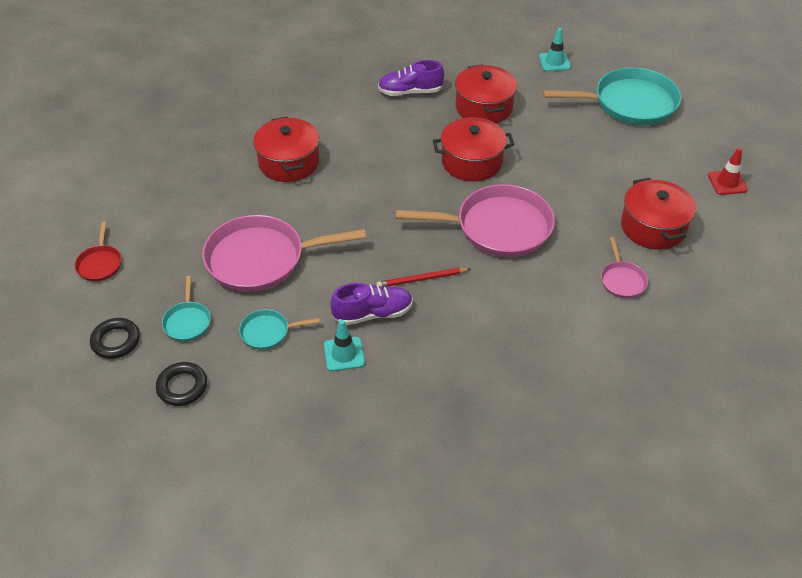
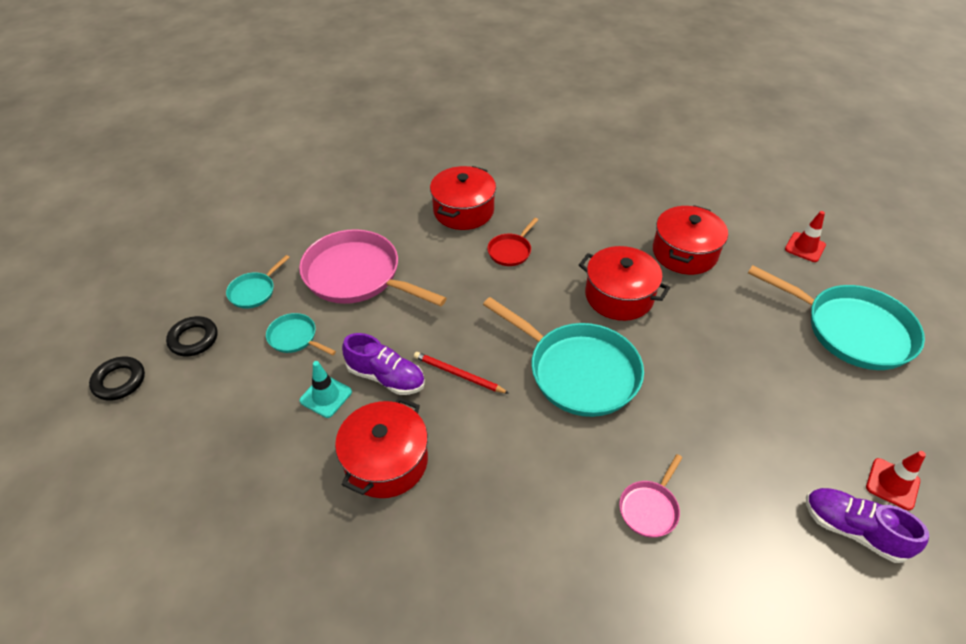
camera: 40 degrees right, 0 degrees up
(100, 264) = (253, 212): red pan -> red pan (511, 251)
(116, 341) = (197, 275): black ring -> black ring (119, 381)
(410, 92) = (628, 205): purple shoe -> purple shoe (853, 530)
(497, 227) = (578, 371): pink pan -> turquoise pan
(554, 62) = (805, 247): turquoise traffic cone -> red traffic cone
(653, 227) = (745, 475): red pot -> red pot (386, 461)

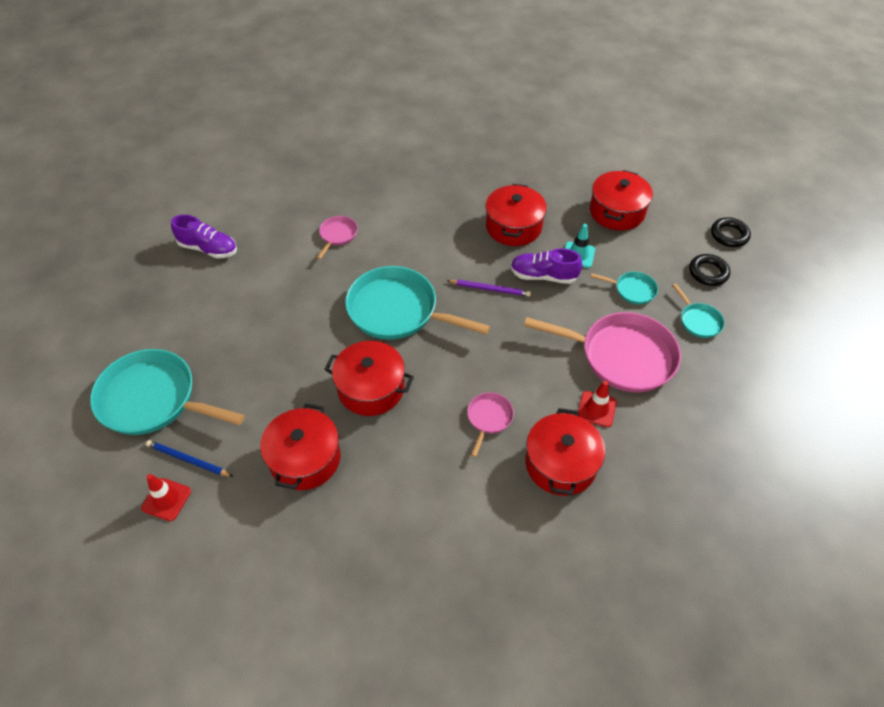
camera: 165 degrees right, 5 degrees up
(228, 452) = (616, 212): none -> red pot
(254, 291) = (698, 321): turquoise pan -> turquoise pan turned 135 degrees clockwise
(458, 374) = (490, 289): red pencil -> purple pencil
(511, 251) = (489, 418): red pan -> pink pan
(794, 271) = (188, 460): none -> blue pencil
(892, 484) = (171, 279): red traffic cone -> red traffic cone (596, 409)

